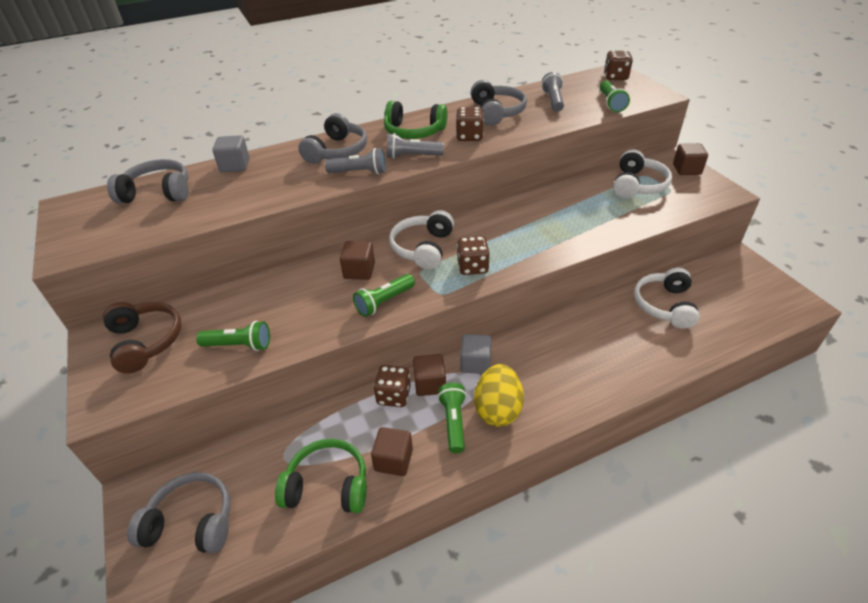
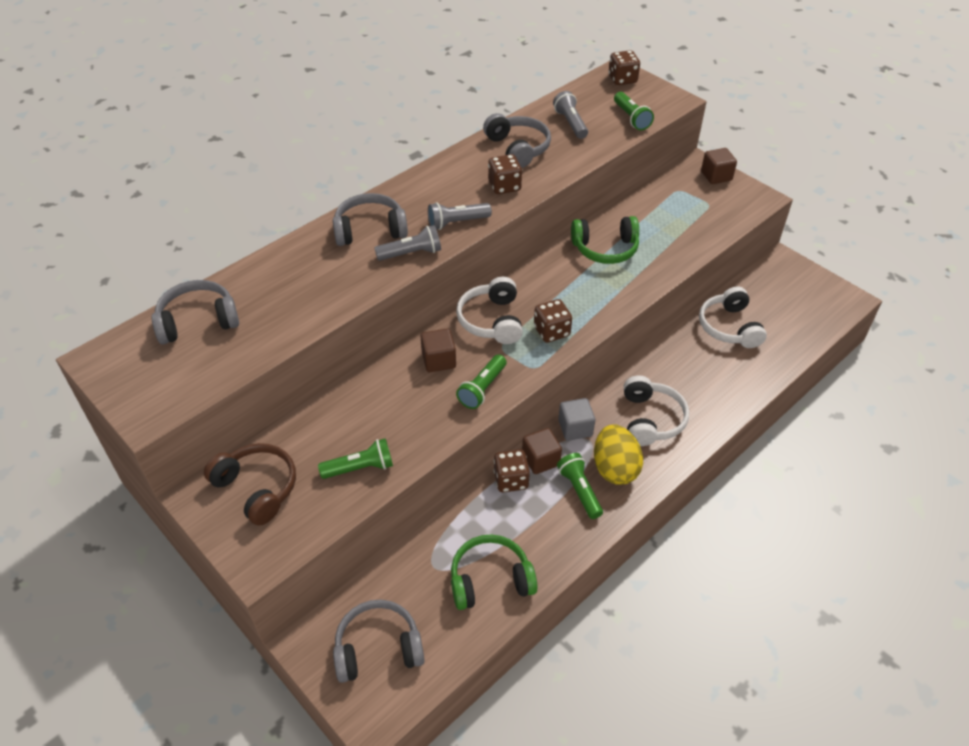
camera: 20 degrees left, 5 degrees up
(235, 165) = (264, 269): grey cube -> none
(337, 151) = (370, 230): grey headphones -> grey headphones turned 105 degrees counterclockwise
(393, 460) = (540, 540): brown cube -> none
(414, 132) = (441, 189): green headphones -> green headphones (605, 249)
(637, 185) = (675, 204): white headphones -> white headphones (651, 419)

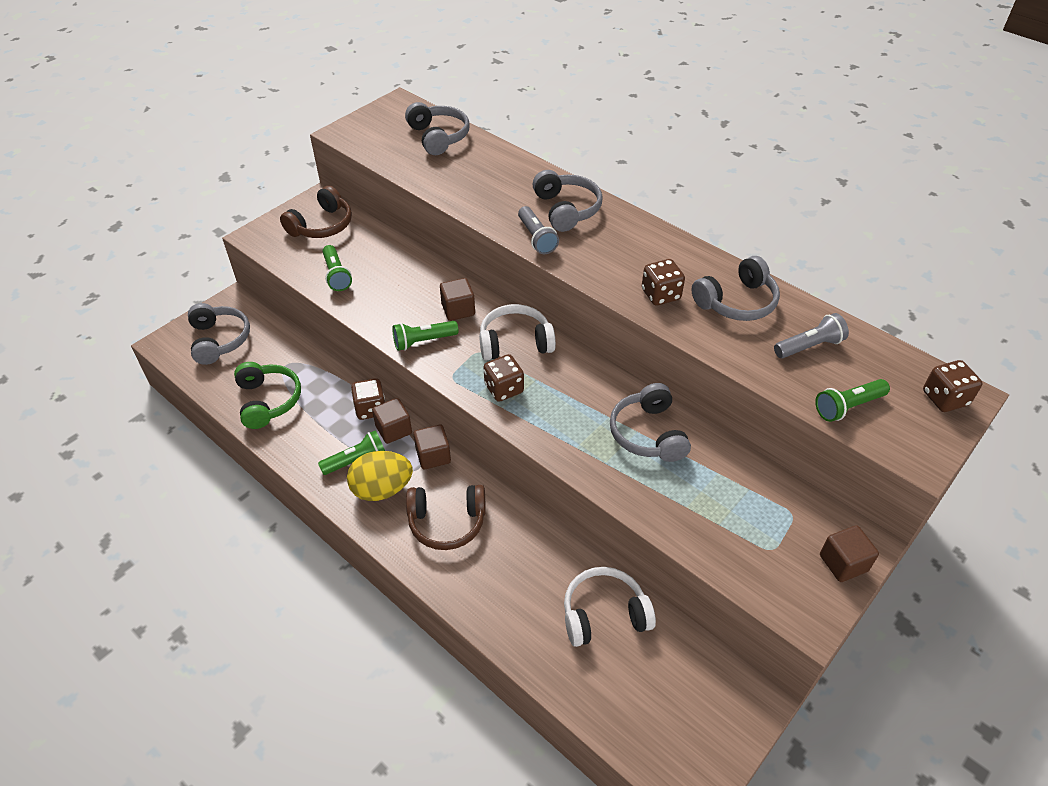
camera: 85 degrees right, 0 degrees up
(457, 223) = (589, 264): grey flashlight -> none
(482, 389) = (423, 341): green flashlight -> green flashlight turned 45 degrees counterclockwise
(575, 428) = (433, 456): grey cube -> brown cube
(605, 249) = (648, 433): green headphones -> grey headphones
(651, 419) = (447, 522): white headphones -> brown headphones

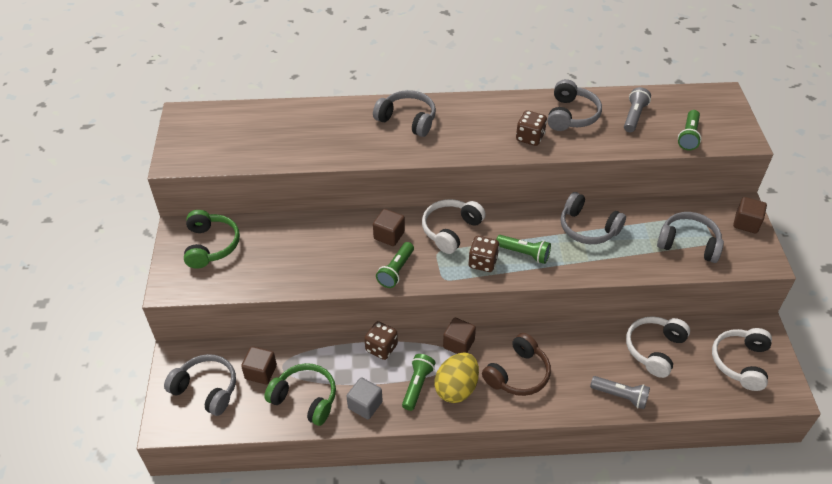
camera: 45 degrees left, 0 degrees up
(300, 442) = (365, 405): none -> grey cube
(322, 225) = (211, 245): brown headphones -> green headphones
(336, 275) = (275, 271): green flashlight -> green flashlight (524, 254)
(393, 430) = (414, 348): brown cube -> brown cube (261, 372)
(438, 137) = (252, 122): grey headphones -> grey headphones (688, 243)
(536, 238) = (416, 150): grey flashlight -> grey flashlight (620, 396)
(680, 709) = (740, 362): none -> white headphones
(944, 398) = (718, 102): brown dice -> none

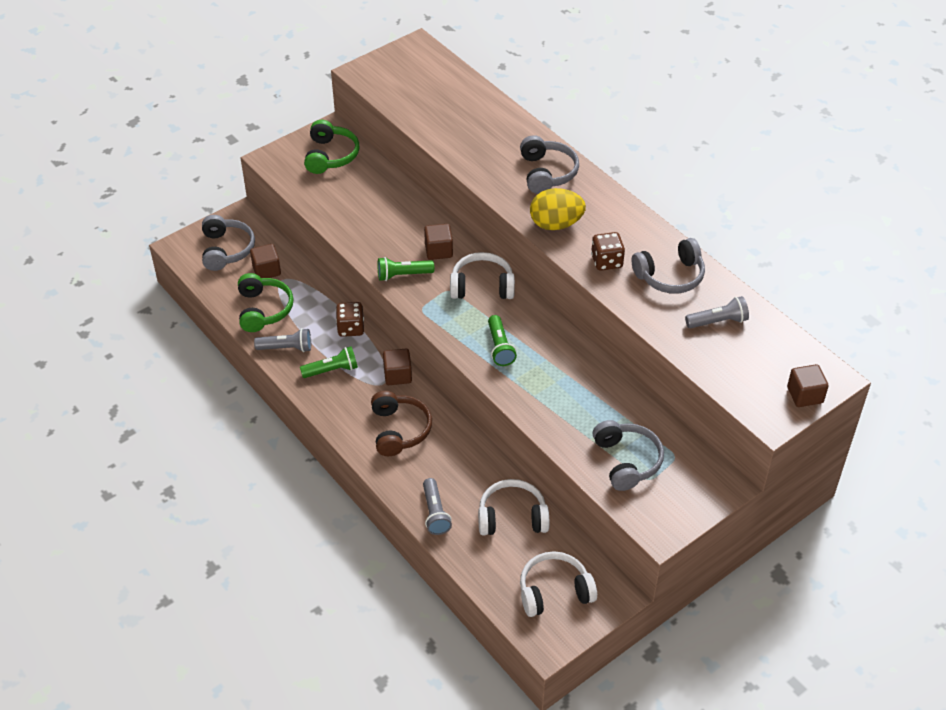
camera: 55 degrees right, 0 degrees up
(211, 245) = (330, 156): green headphones -> green headphones turned 45 degrees counterclockwise
(365, 405) = (286, 348): grey cube -> grey flashlight
(456, 388) = (350, 396): yellow egg -> yellow egg (556, 224)
(483, 262) = (463, 325): brown dice -> none
(518, 374) = (399, 430): brown headphones -> brown headphones turned 105 degrees counterclockwise
(588, 228) = (575, 377): grey headphones -> none
(688, 136) = (730, 374): green flashlight -> none
(746, 223) = (702, 497): brown cube -> brown cube (805, 395)

